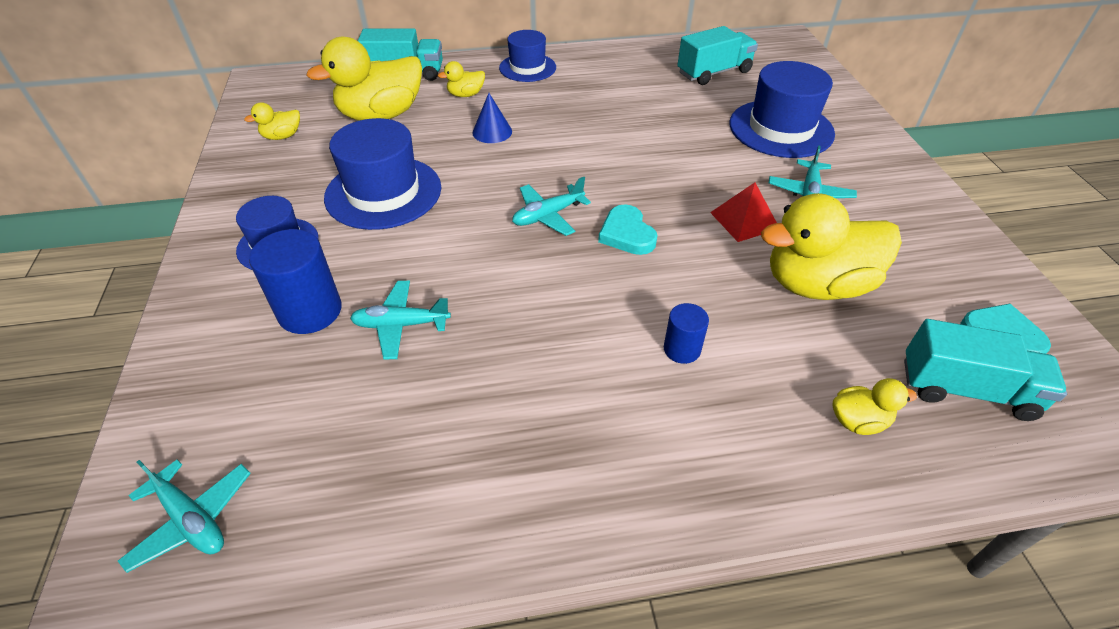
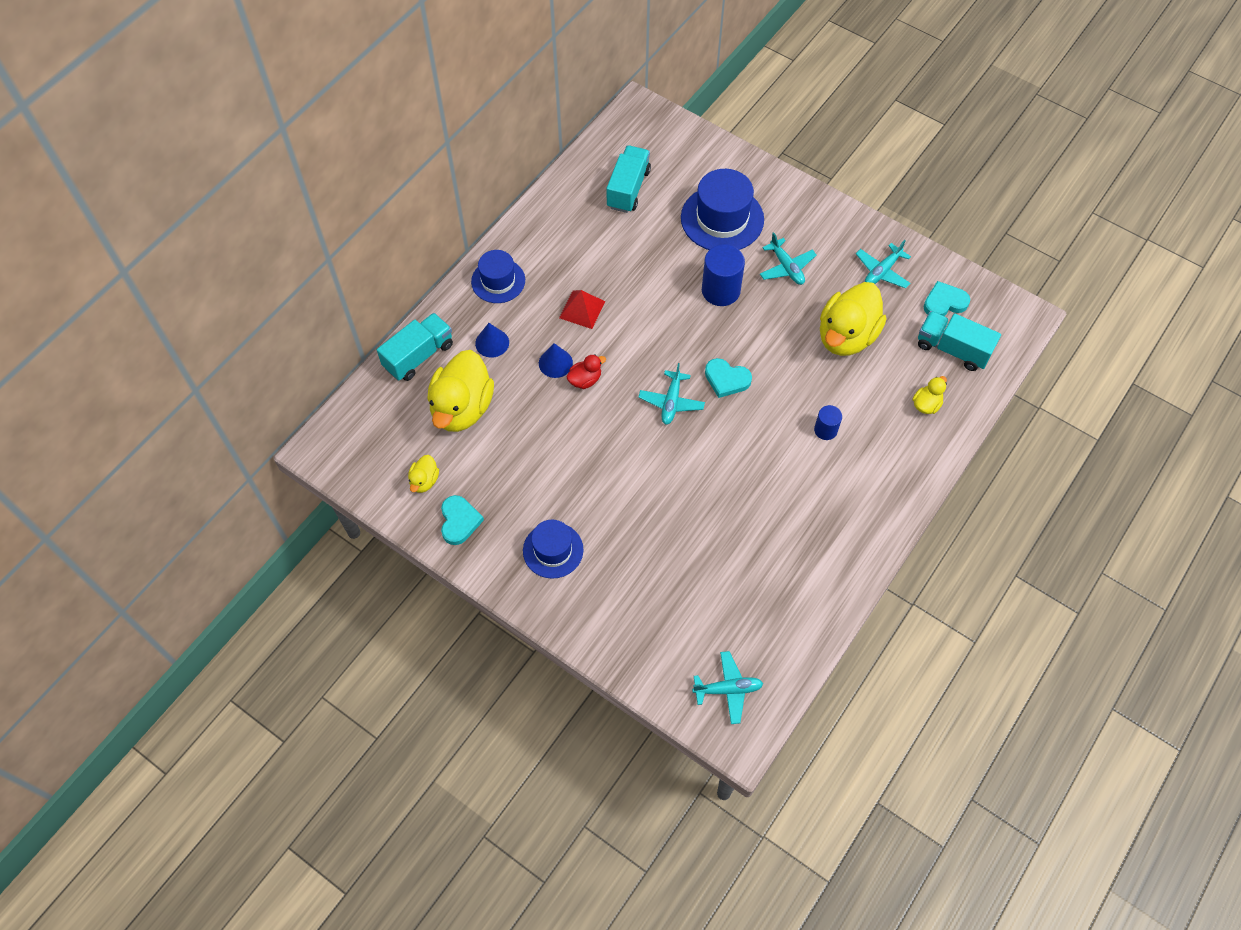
camera: 45 degrees left, 15 degrees up
(256, 175) = (459, 521): none -> turquoise heart
(310, 311) = (632, 568): blue cylinder -> blue cylinder (720, 290)
(383, 192) = (558, 466): blue hat -> none
(401, 325) = (687, 533): turquoise plane -> turquoise plane (882, 271)
(466, 95) = (492, 343): yellow duck -> blue cone
(498, 155) = (585, 380): none -> red duck
(744, 220) = (774, 318): red pyramid -> red pyramid (582, 309)
(966, 389) = (952, 349): turquoise truck -> turquoise truck turned 120 degrees counterclockwise

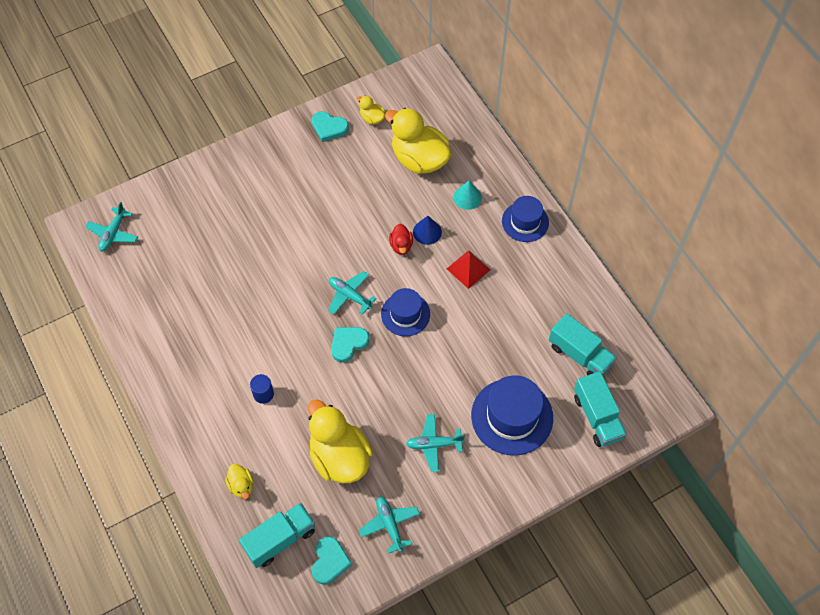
camera: 115 degrees right, 0 degrees up
(418, 356) = (479, 147): turquoise truck -> turquoise truck (597, 417)
(492, 343) = (467, 197): blue cone -> turquoise cone
(553, 550) = (274, 173): blue hat -> blue hat (405, 314)
(720, 290) = (436, 379): blue cylinder -> none

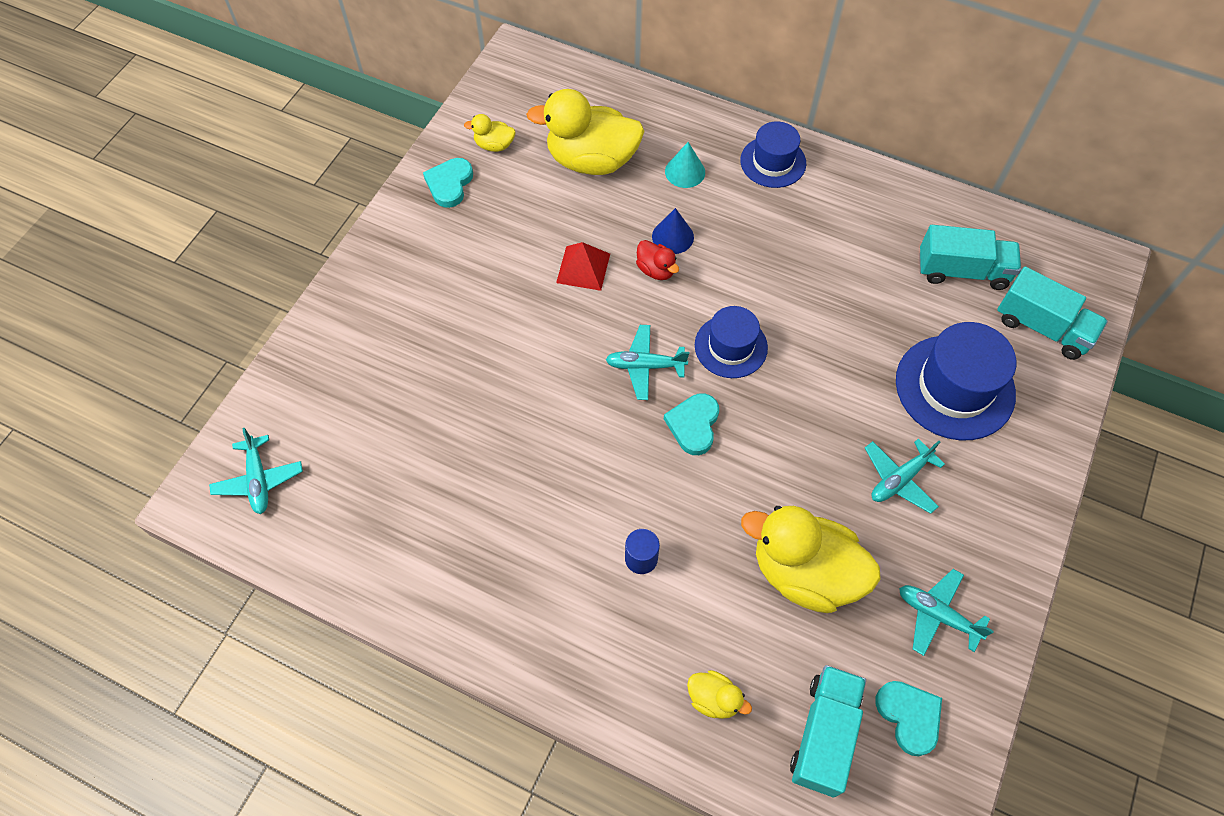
camera: 35 degrees left, 0 degrees up
(329, 128) = (449, 184): turquoise heart -> turquoise heart turned 120 degrees clockwise
(468, 269) = (757, 251): red pyramid -> red pyramid (583, 268)

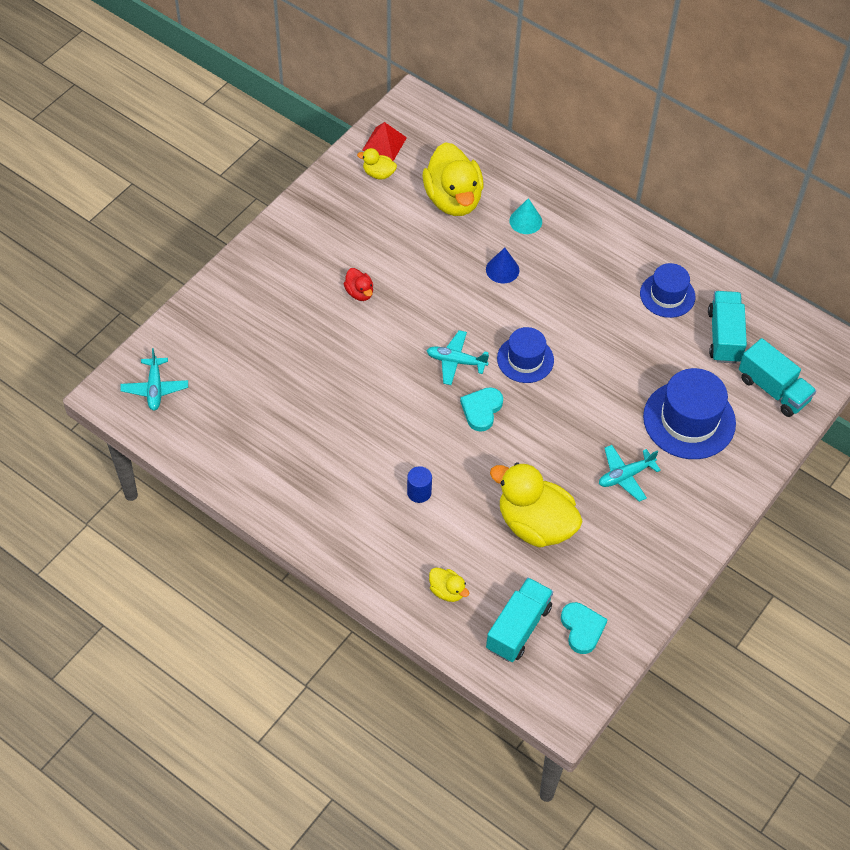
camera: 10 degrees right, 5 degrees down
(449, 184) = (337, 198): turquoise heart -> none
(583, 268) = (426, 281): red pyramid -> red pyramid (384, 144)
(591, 160) = (453, 199): yellow duck -> yellow duck turned 120 degrees counterclockwise
(656, 270) = (482, 292): red duck -> red duck (359, 293)
(773, 162) = (599, 225): blue hat -> blue hat (667, 295)
(937, 615) = (623, 570): turquoise plane -> none
(962, 271) = (724, 336): turquoise truck -> turquoise truck turned 105 degrees counterclockwise

